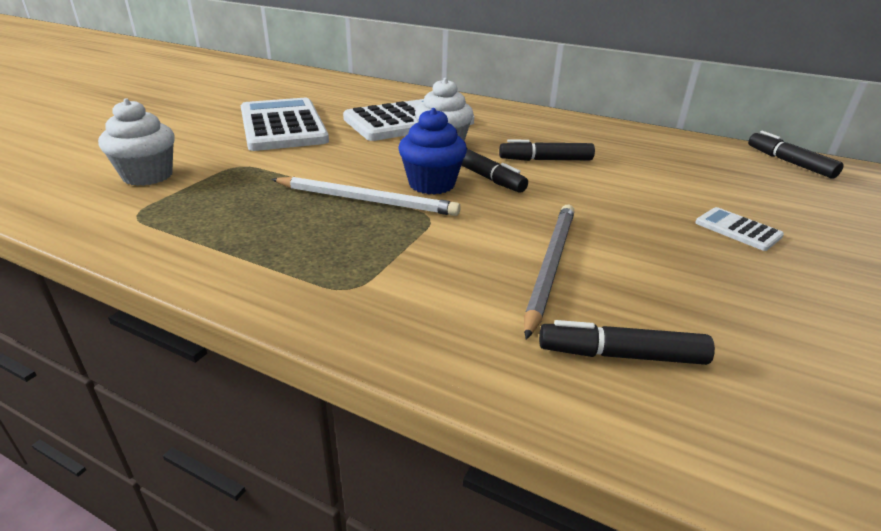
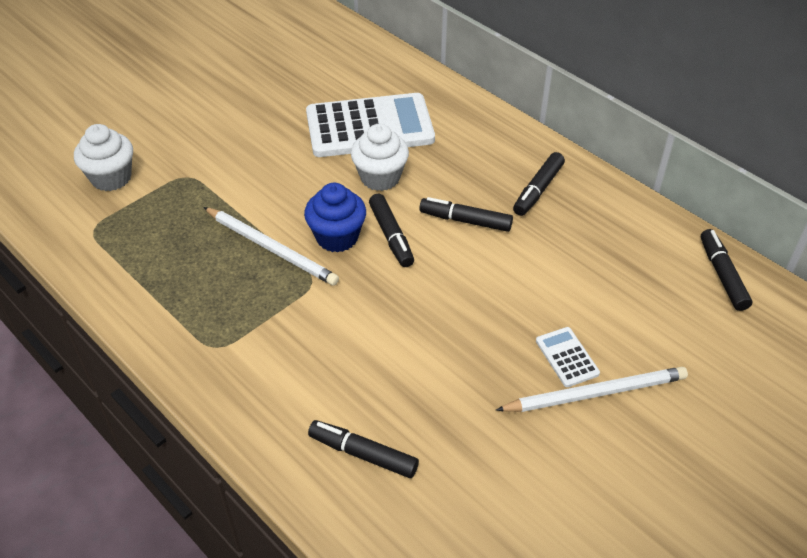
camera: 20 degrees right, 15 degrees up
(282, 126) = (245, 115): white calculator -> none
(550, 266) = (372, 360): grey pencil -> none
(588, 137) = (538, 190): none -> black marker
(796, 250) = (595, 393): none -> white pencil

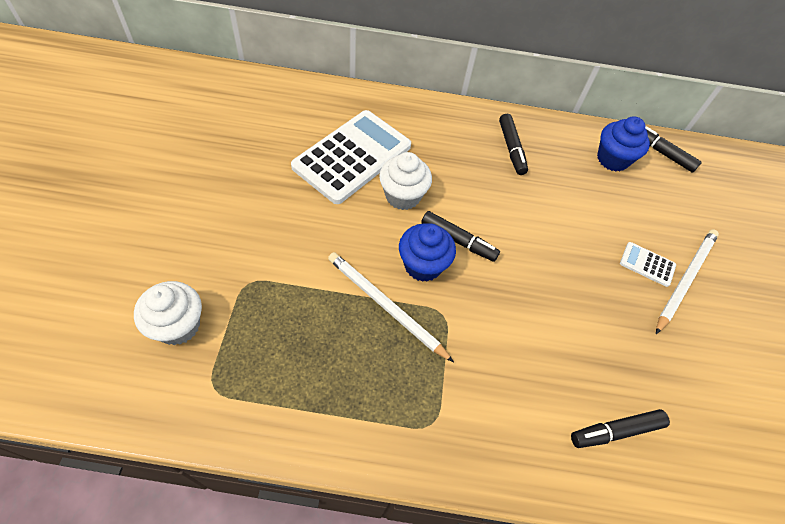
camera: 45 degrees left, 10 degrees up
(271, 248) = (385, 306): white pencil -> white pencil turned 135 degrees counterclockwise
(465, 220) = (492, 198): black marker -> none
(647, 252) = (612, 159): none -> blue cupcake

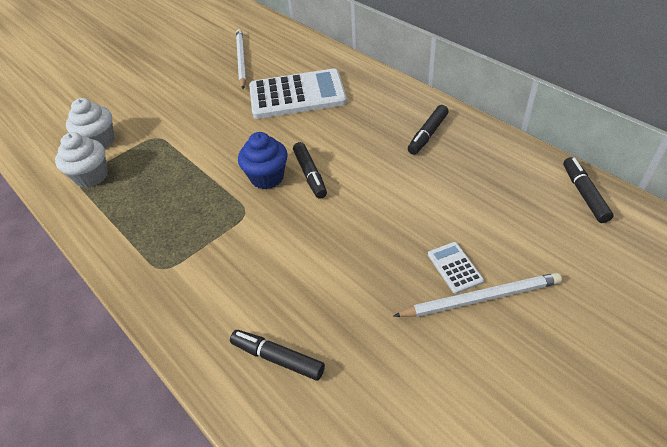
camera: 50 degrees right, 10 degrees down
(385, 306) = (215, 188): white pencil -> white pencil (241, 60)
(403, 196) = (303, 131): white cupcake -> white cupcake (91, 176)
(612, 159) = (519, 178): blue cupcake -> none

